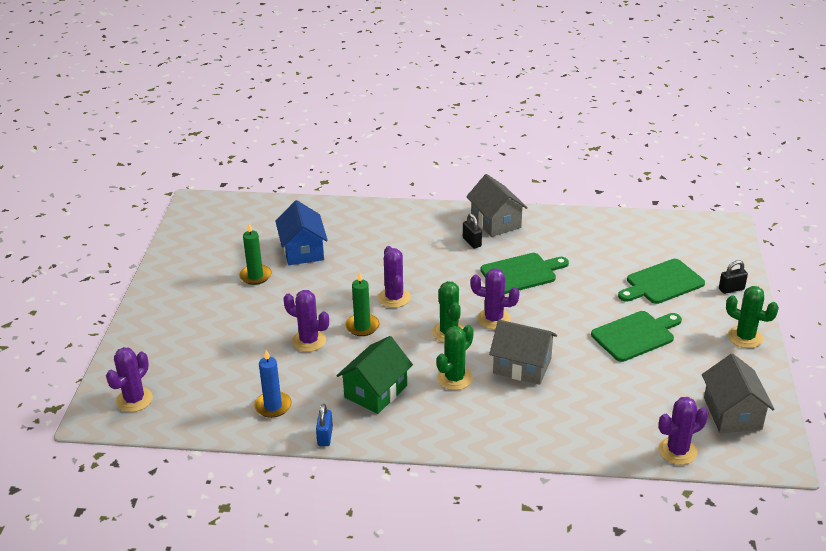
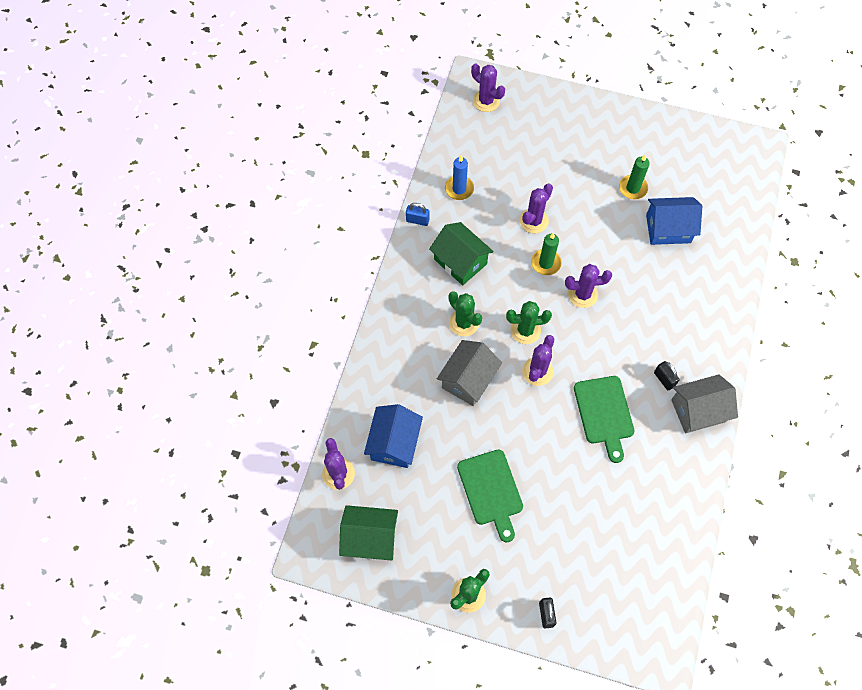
camera: 100 degrees right, 30 degrees up
(472, 242) = (664, 379): black padlock -> black padlock turned 75 degrees clockwise
(620, 412) = (394, 443): none -> blue house
(662, 283) = (567, 546): green cutting board -> none
(732, 413) = (370, 538): grey house -> green house

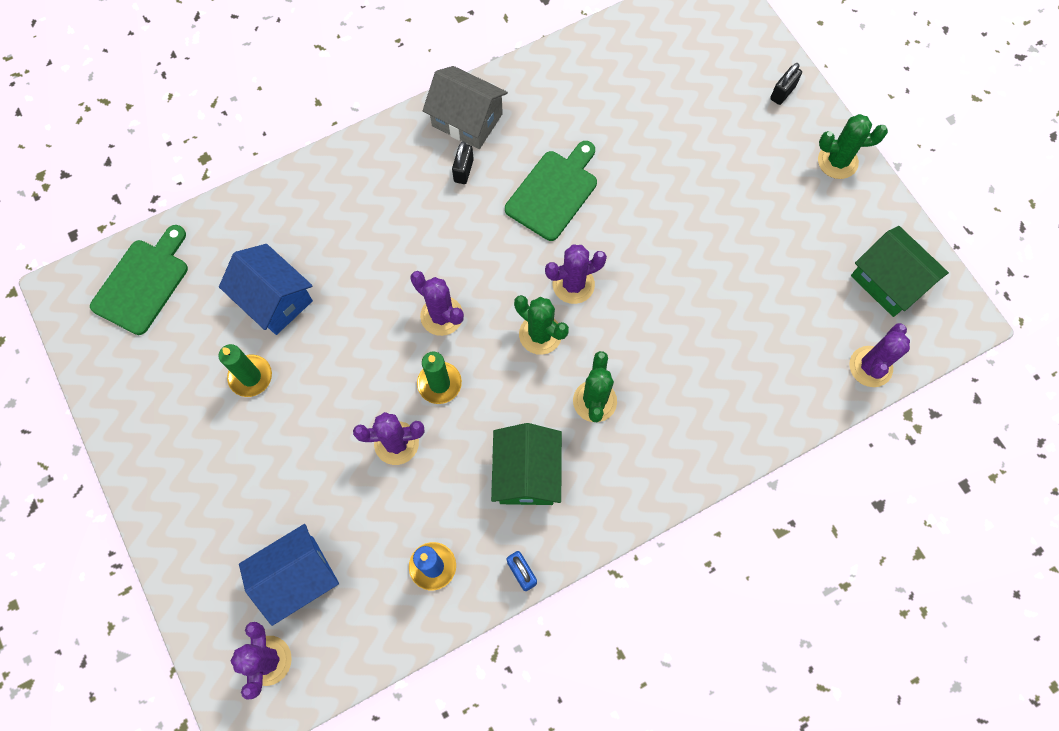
camera: 135 degrees left, 5 degrees up
(394, 443) = (786, 346): blue house -> blue house (297, 577)
(468, 380) = (650, 339): grey house -> none
(491, 491) = (732, 222): green cutting board -> green cutting board (143, 283)

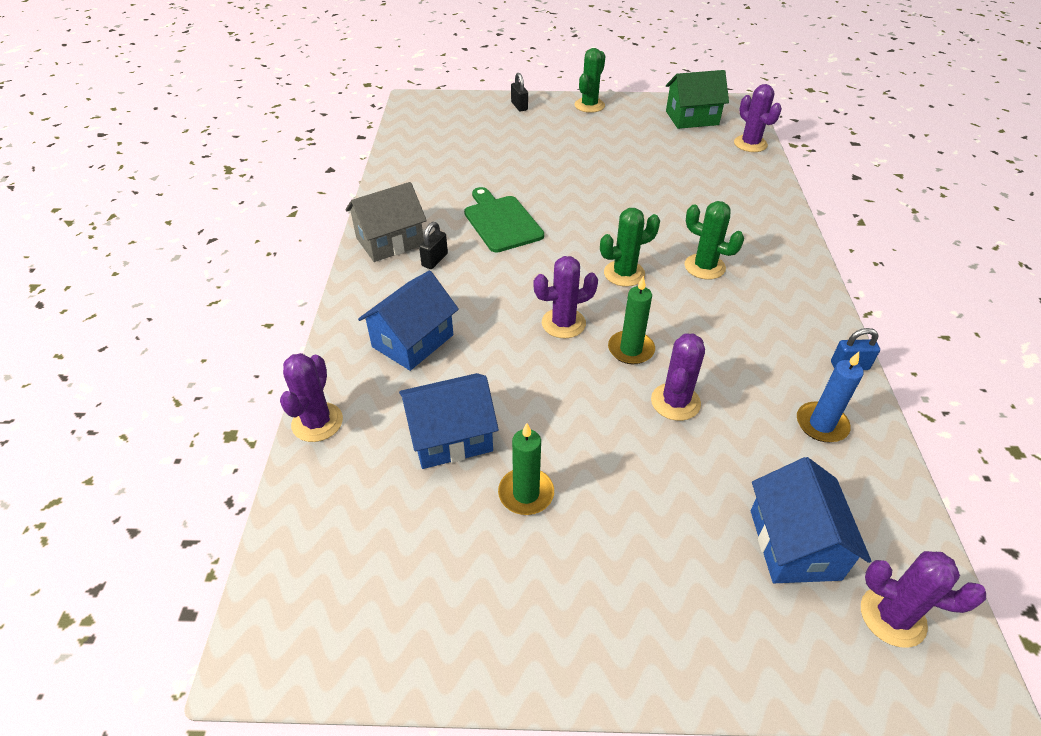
camera: 60 degrees left, 25 degrees down
(143, 283) = (326, 555): green cutting board -> none
(355, 215) = (413, 341): none -> blue house
(463, 170) = (435, 260): black padlock -> black padlock turned 75 degrees clockwise
(527, 473) = (752, 328): green house -> none
(573, 284) = (592, 241): purple cactus -> purple cactus (317, 422)

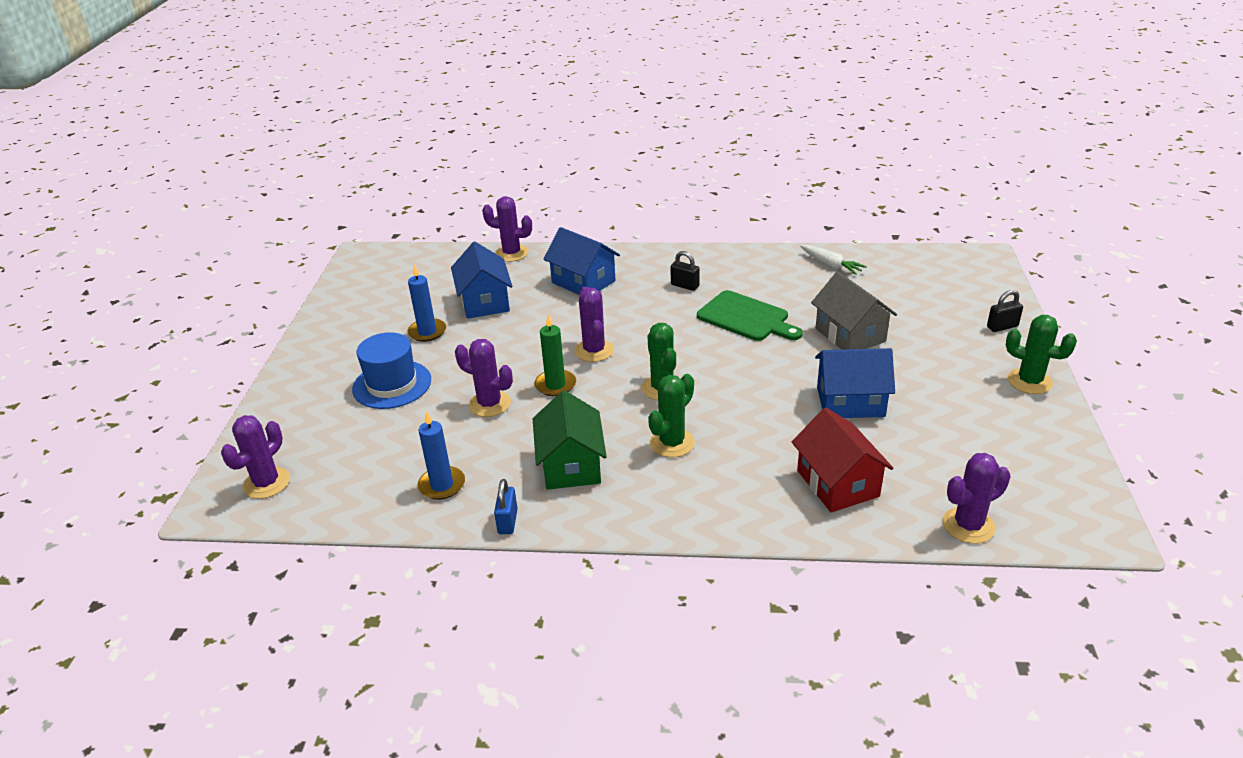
camera: 95 degrees right, 10 degrees down
(390, 241) = (711, 263): grey house -> grey house (850, 335)
(410, 171) = (831, 265): none -> white carrot
(501, 222) = (746, 318): green cutting board -> green cutting board turned 60 degrees clockwise
(526, 493) = (427, 332): green candle -> blue candle
(654, 512) = (392, 384): none -> blue hat
(692, 118) = (1031, 474): green house -> green house (571, 465)
(727, 188) = (837, 483): none -> red house
(794, 544) = (339, 446): blue house -> blue house (850, 402)

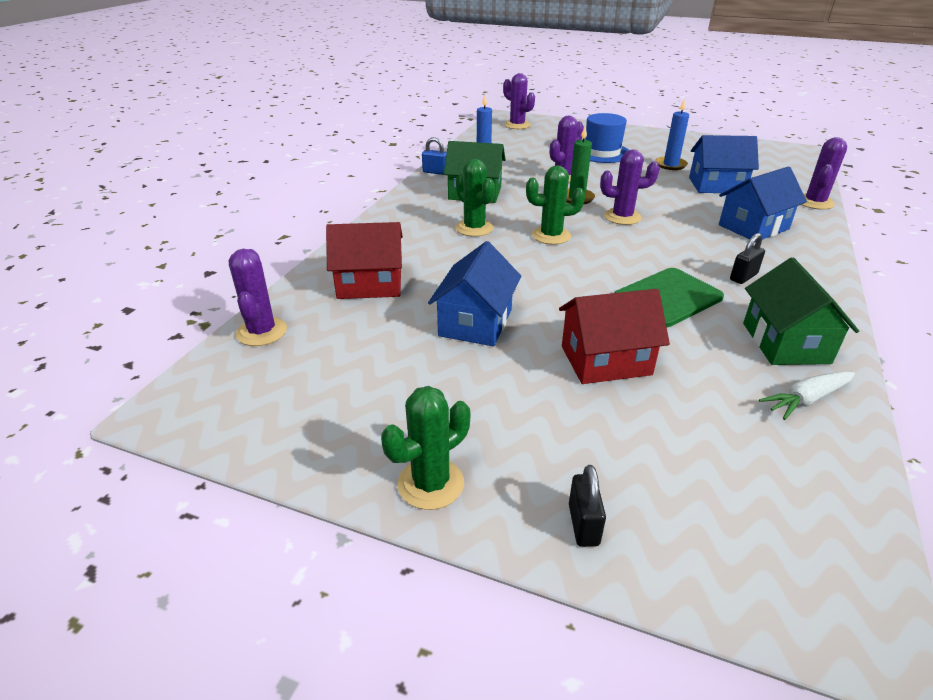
camera: 105 degrees right, 0 degrees up
(771, 270) = (785, 343): none -> green house
(850, 335) = (605, 360): grey house -> red house

